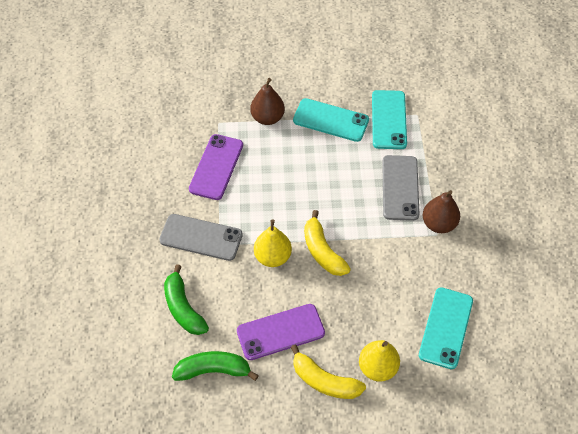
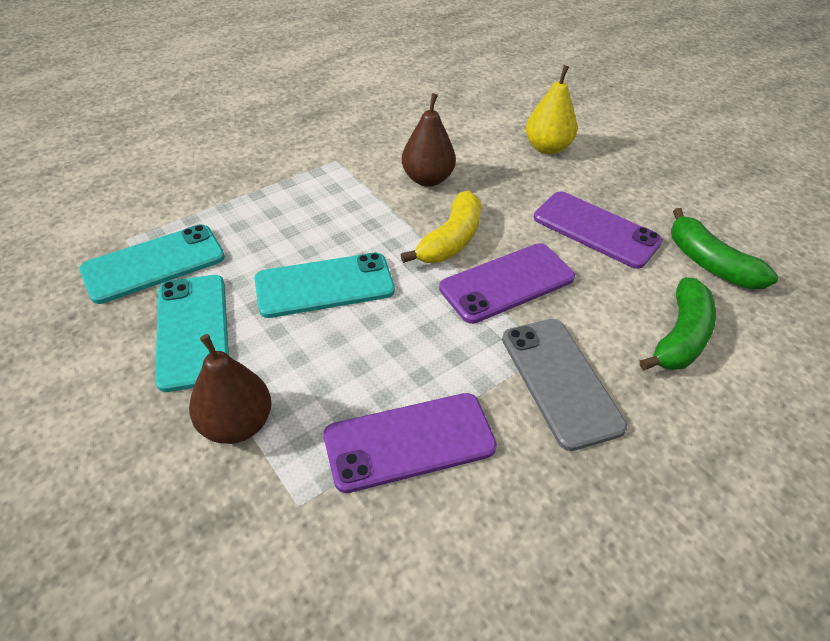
camera: 125 degrees left, 10 degrees down
(272, 257) = (507, 283): yellow pear -> purple phone
(324, 381) = (606, 176): yellow banana -> none
(400, 188) = (285, 210): grey phone -> none
(439, 224) = (319, 163): brown pear -> brown pear (427, 179)
(446, 328) = (452, 122): turquoise phone -> turquoise phone (324, 285)

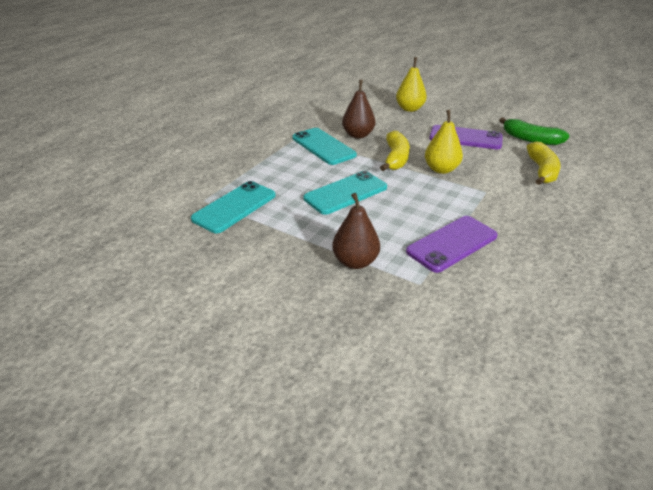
camera: 20 degrees left, 10 degrees down
(193, 331) = (289, 230): turquoise phone -> turquoise phone (323, 146)
(507, 283) = (441, 169): purple phone -> yellow pear
(560, 381) = (502, 201): grey phone -> none
(680, 337) = (542, 171): green banana -> yellow banana

